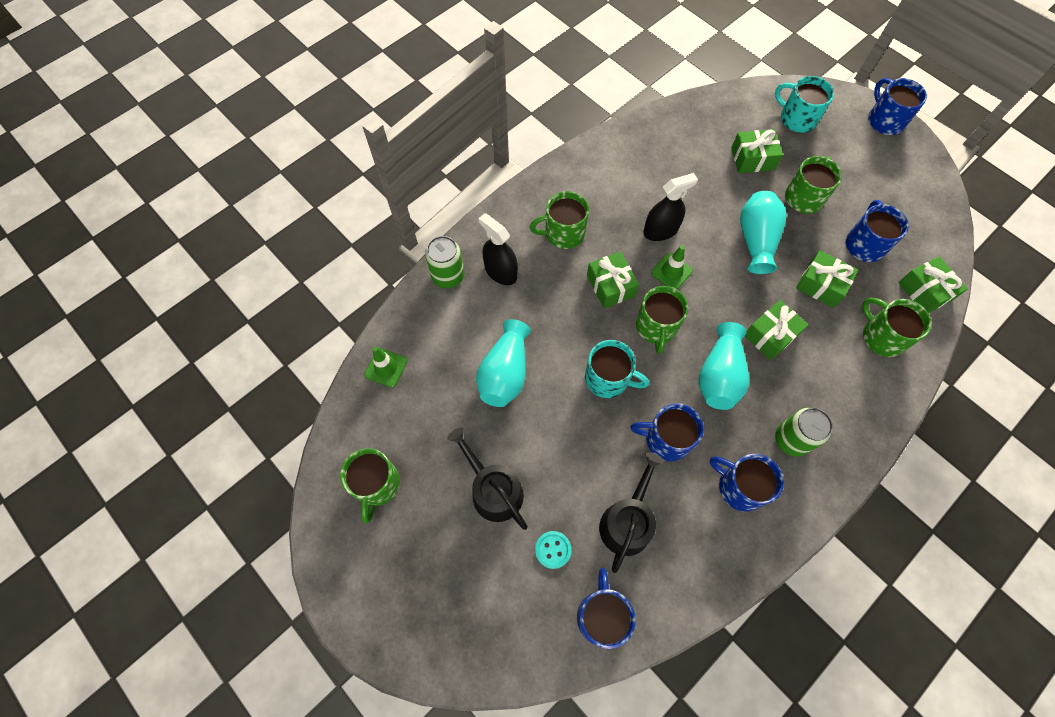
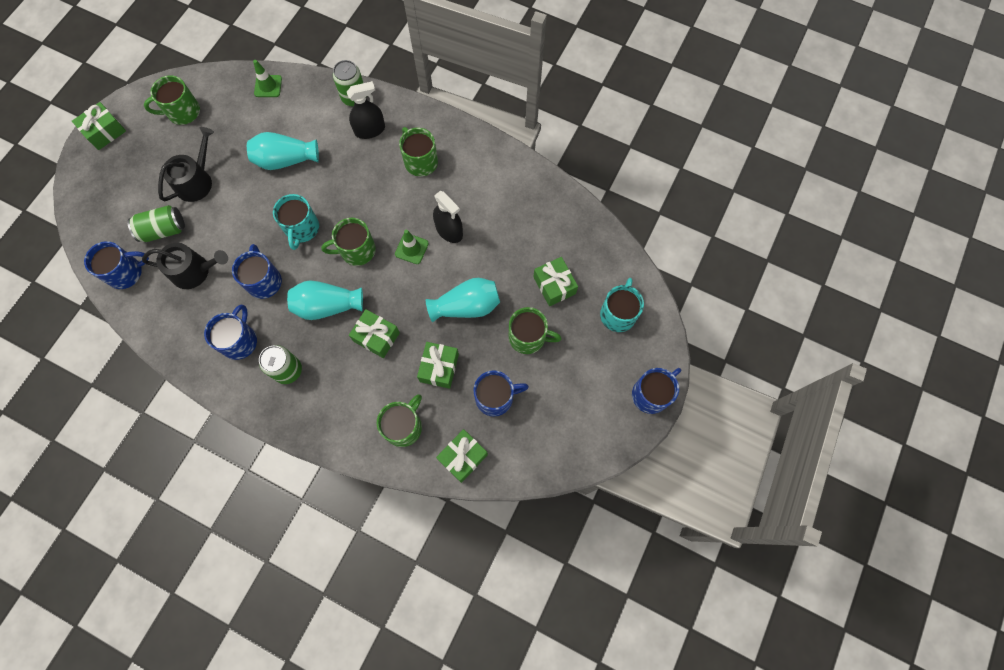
camera: 70 degrees right, 5 degrees up
(501, 271) = (370, 130): black spray bottle -> black spray bottle turned 45 degrees clockwise
(553, 550) = (163, 230): turquoise button -> green can
(610, 286) = (383, 208): green gift -> green gift (105, 132)

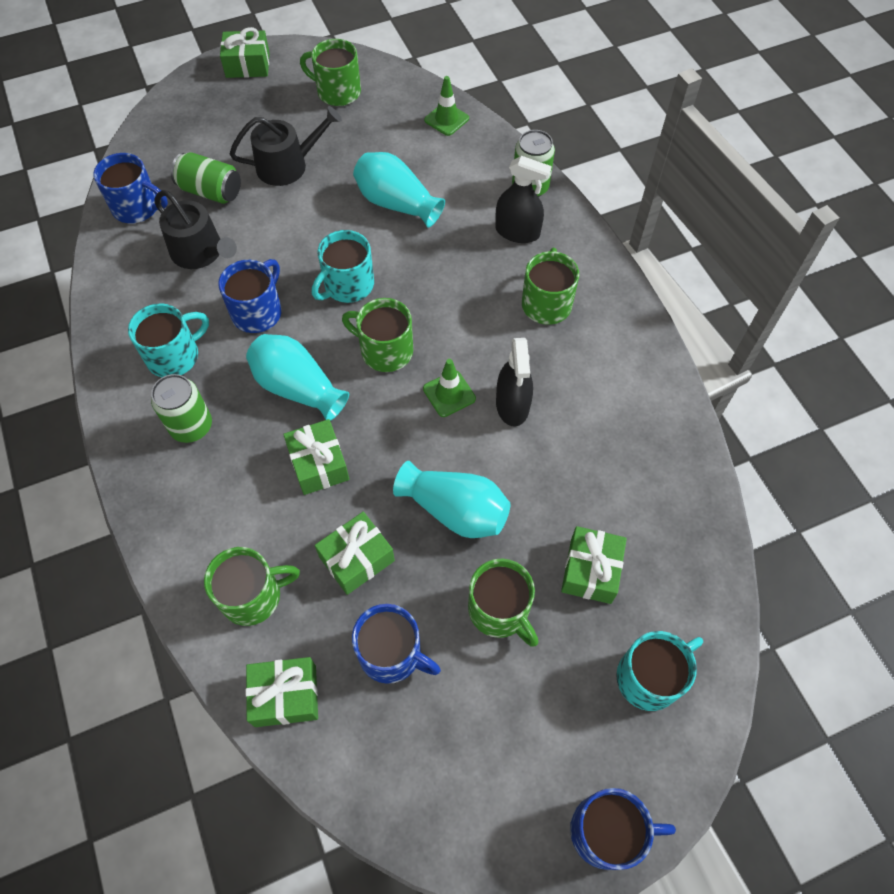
camera: 40 degrees right, 10 degrees down
(240, 341) = (175, 356): blue mug -> turquoise mug

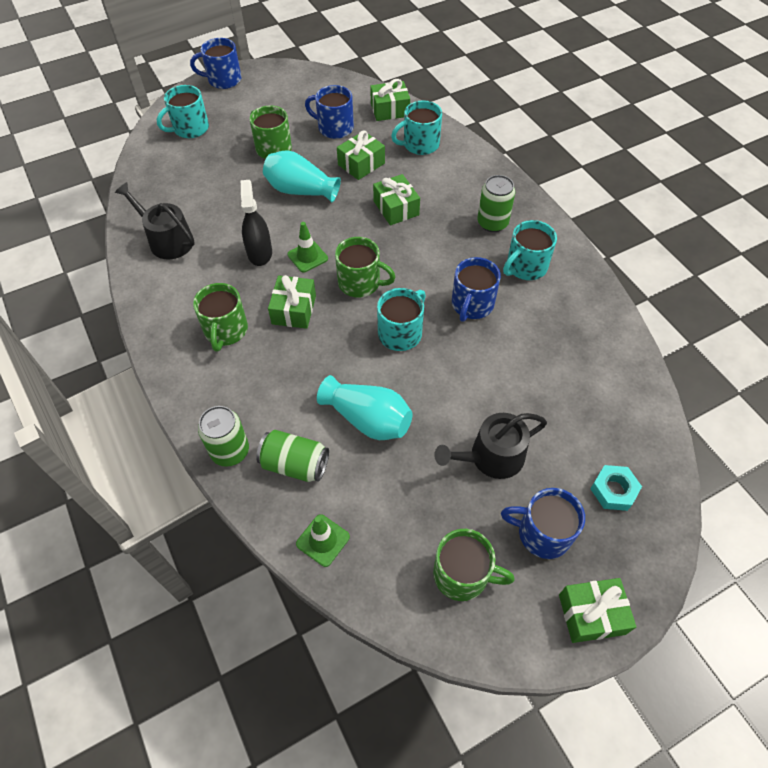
camera: 175 degrees right, 5 degrees down
(137, 207) = (623, 393): blue mug -> blue mug (542, 533)
(190, 134) = (613, 490): none -> turquoise nut
(201, 252) = (541, 352): black watering can -> black watering can (167, 240)
(211, 191) = (559, 418): green can -> green can (295, 464)
(253, 596) = (420, 144): green mug -> turquoise mug
(298, 388) = (423, 252): turquoise vase -> none
(517, 232) = (247, 397): black spray bottle -> none
(590, 570) = (216, 168): green gift -> green gift (294, 310)

